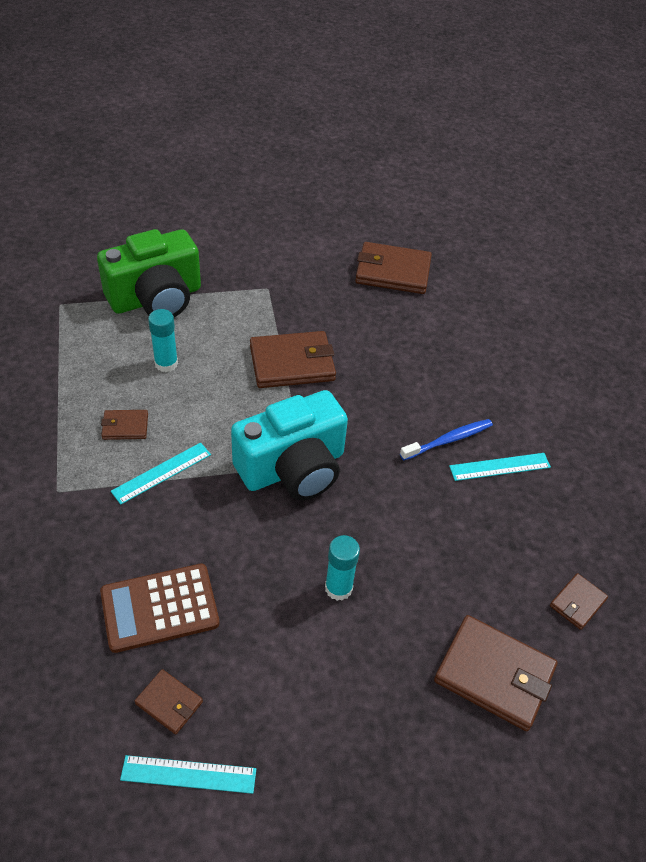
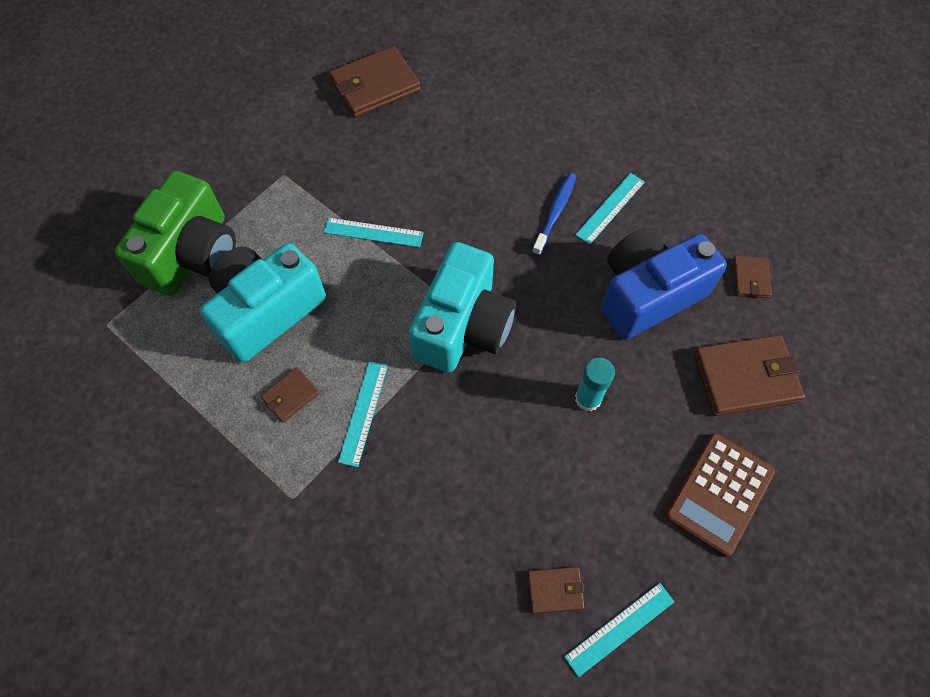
camera: 35 degrees left, 15 degrees up
(159, 608) = (475, 525): brown calculator -> brown calculator (719, 493)
(166, 363) = (266, 311): turquoise glue stick -> turquoise camera
(292, 363) = (373, 232): brown wallet -> turquoise ruler
(468, 550) = (648, 294): none -> blue camera

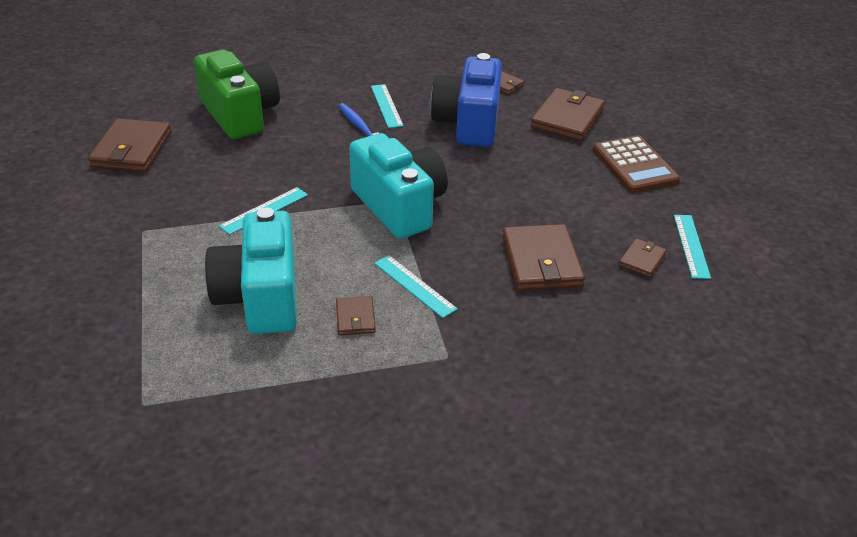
camera: 55 degrees left, 25 degrees down
(193, 254) = (145, 316): green camera -> green camera (240, 114)
(478, 497) = (541, 262): none -> brown wallet
(588, 399) = (517, 181): turquoise glue stick -> none

